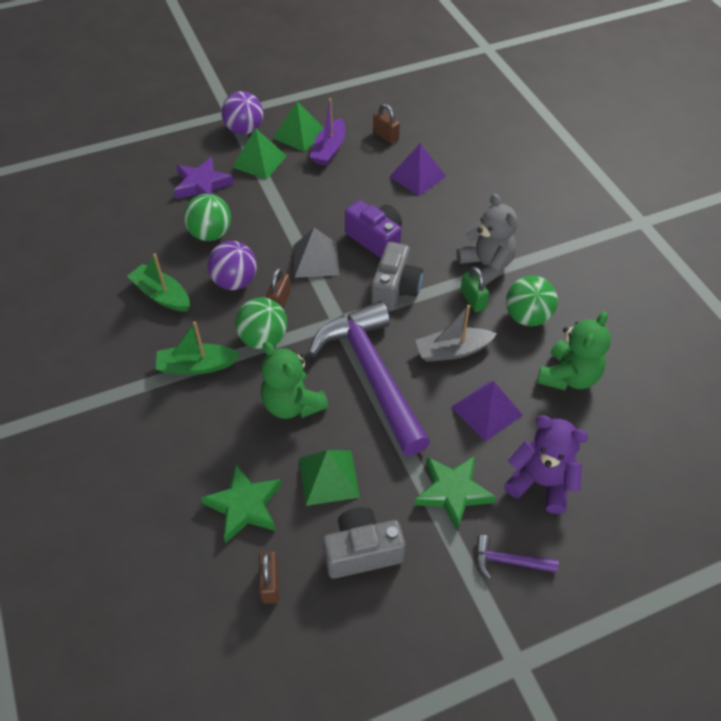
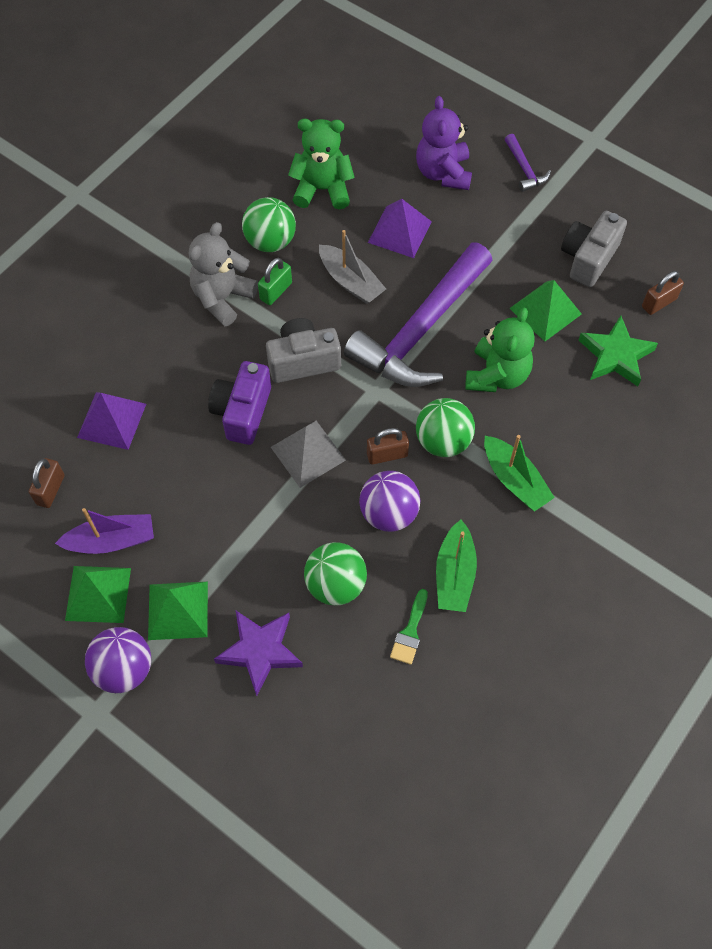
camera: 120 degrees left, 10 degrees up
(147, 255) = (410, 632): none -> green brush
(362, 551) = (588, 258): grey camera -> grey camera turned 75 degrees clockwise
(453, 492) = (494, 223): green star -> none

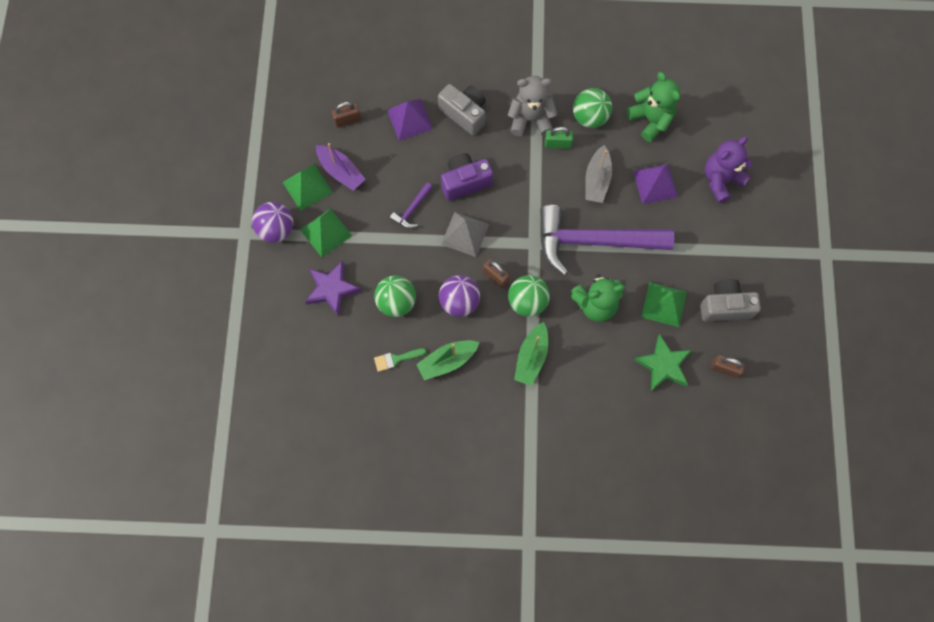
camera: 55 degrees right, 10 degrees up
(303, 361) = (522, 191): grey camera -> grey camera (464, 113)
(524, 169) = (764, 226): purple hammer -> purple hammer (412, 209)

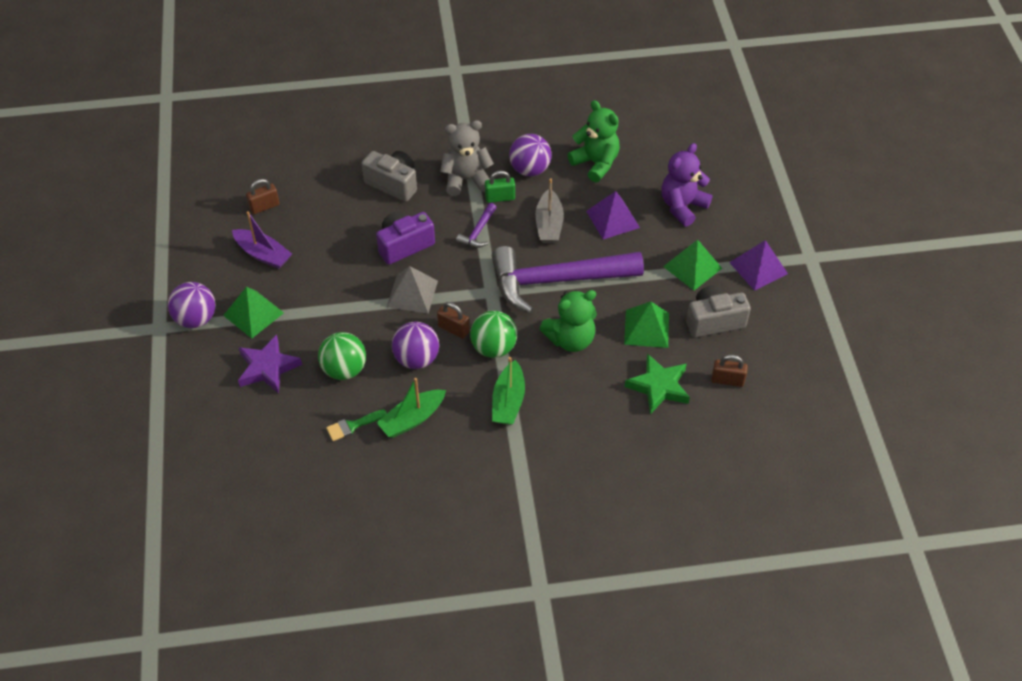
camera: 10 degrees left, 20 degrees down
(307, 187) = (226, 274): green pyramid -> green pyramid (692, 267)
(410, 119) = (334, 197): purple pyramid -> purple pyramid (758, 268)
(412, 209) = (349, 279): purple hammer -> purple hammer (478, 231)
(589, 117) = (530, 169): green ball -> purple ball

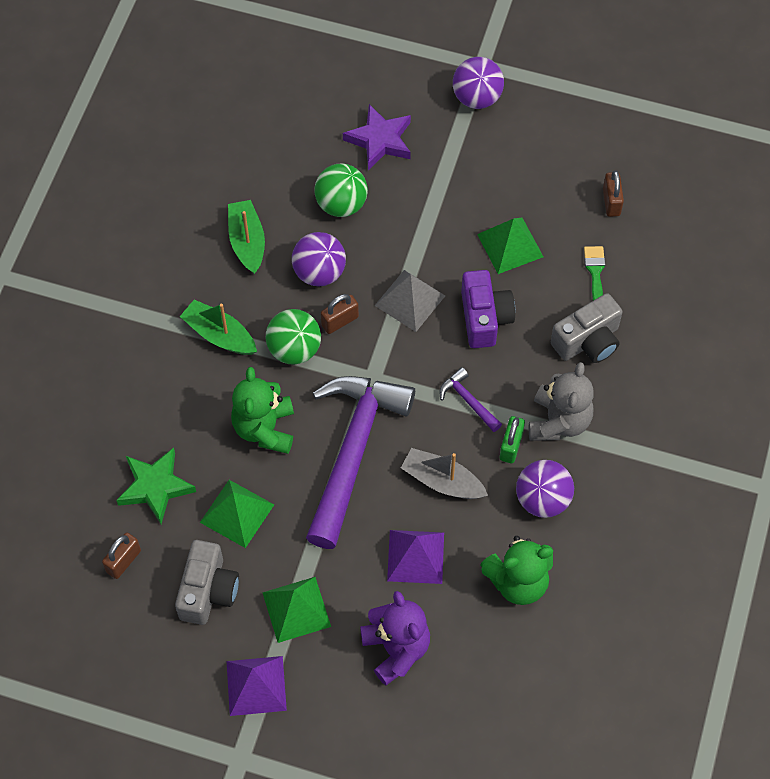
camera: 115 degrees right, 10 degrees up
(253, 314) = (457, 148): green pyramid -> green pyramid (510, 245)
(263, 254) = (538, 180): purple boat -> none
(352, 426) = (268, 189): green brush -> green brush (595, 271)

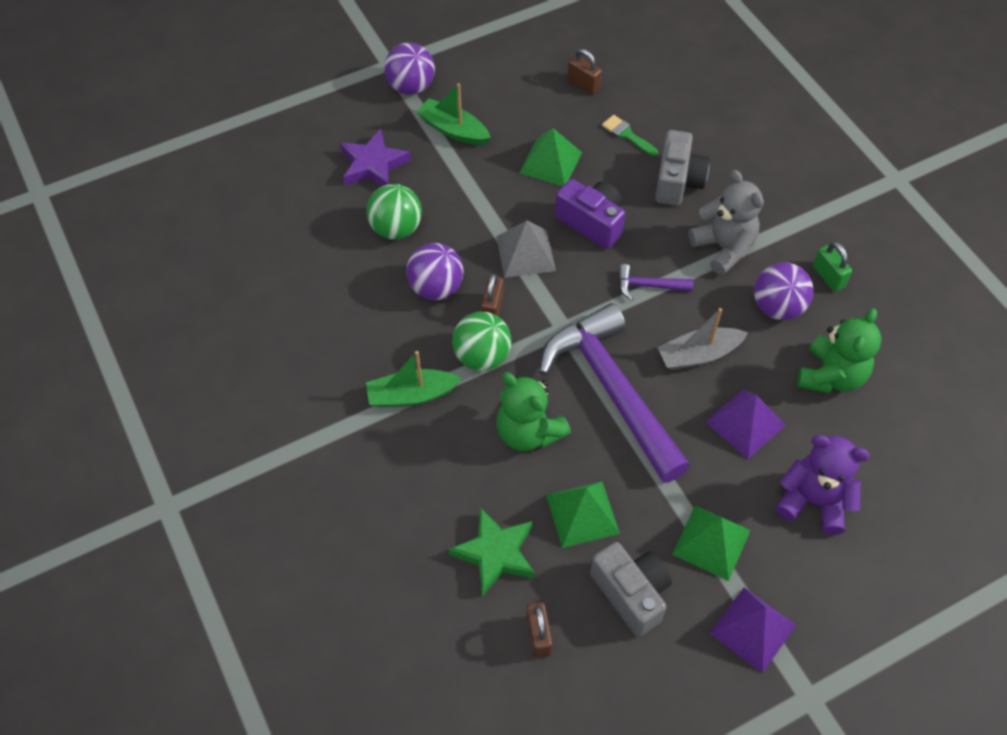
camera: 45 degrees left, 5 degrees down
(247, 242) = (354, 311): green boat -> green boat (453, 130)
(511, 446) = (713, 291): green padlock -> green padlock (828, 277)

